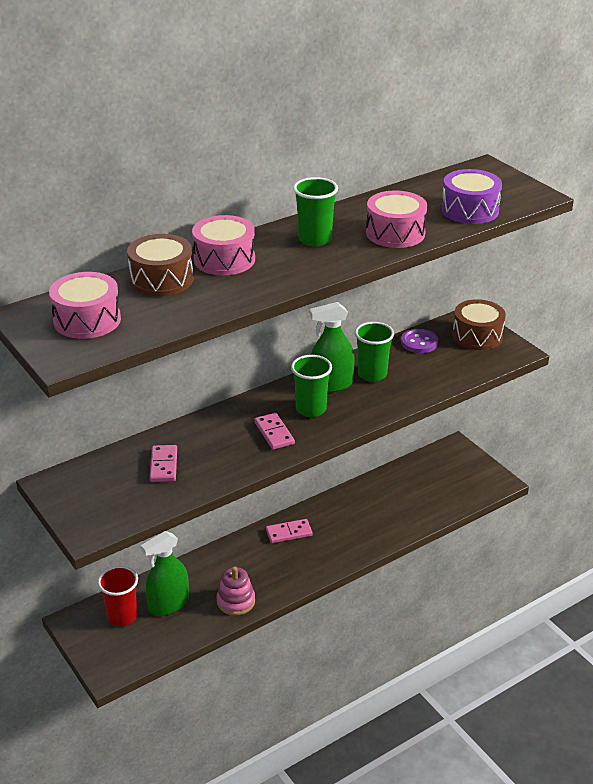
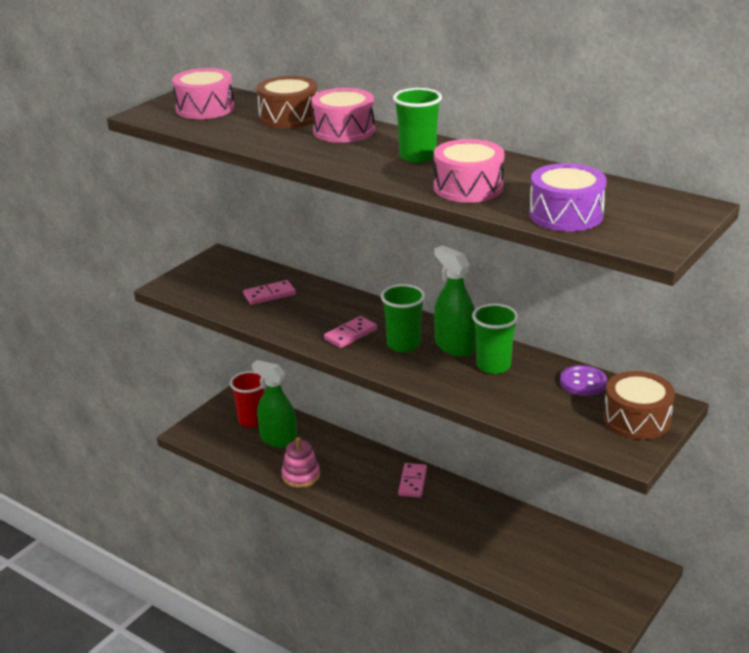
camera: 70 degrees right, 5 degrees down
(289, 533) = (413, 482): pink domino -> pink domino turned 45 degrees clockwise

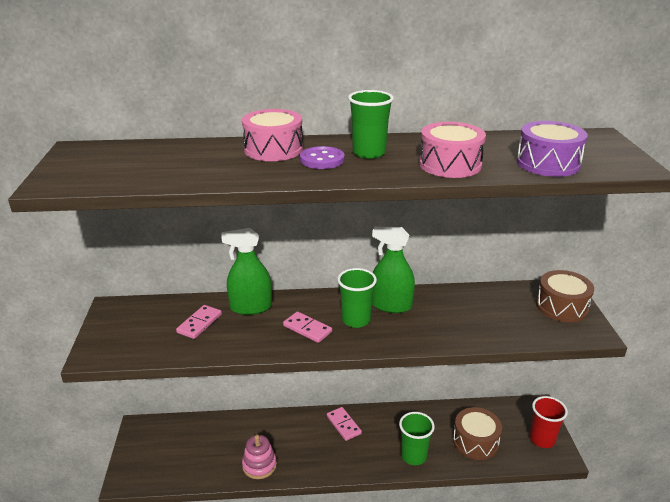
camera: 40 degrees left, 0 degrees up
(205, 108) = (109, 163): pink drum -> none
(252, 420) = (172, 439): red cup -> red cup (542, 439)
(278, 439) = (211, 444): green spray bottle -> green spray bottle (251, 307)
(289, 117) = (205, 151): brown drum -> brown drum (475, 441)
(350, 334) = (307, 329): pink domino -> pink domino turned 60 degrees counterclockwise
(493, 366) = (434, 308): green cup -> green cup (413, 456)
(583, 382) = (500, 295): purple button -> purple button (322, 160)

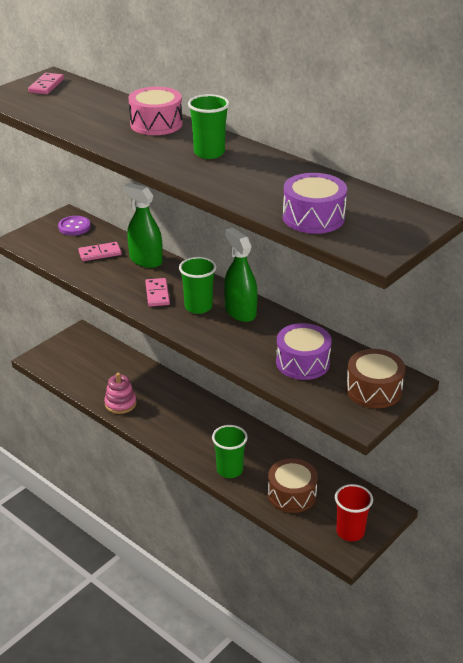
camera: 45 degrees right, 5 degrees up
(322, 160) = (168, 144): purple button -> purple button (74, 227)
(343, 425) = (210, 417): pink domino -> pink domino (46, 86)
(450, 164) = (241, 185): pink drum -> none
(493, 316) = (302, 362): none -> purple drum

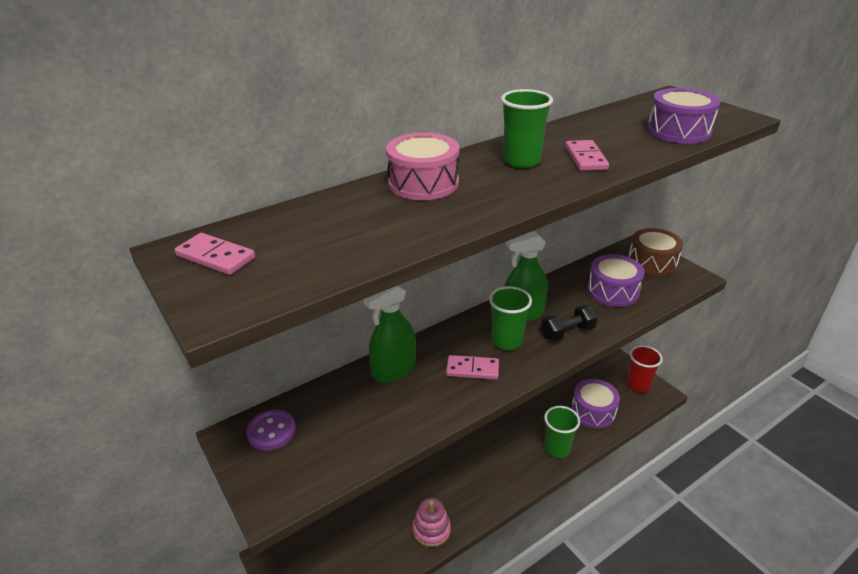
camera: 75 degrees left, 0 degrees up
(100, 253) = (358, 411): pink domino -> pink domino (586, 158)
(222, 337) = (567, 332): none -> black dumbbell
(292, 494) = (593, 411): brown drum -> purple drum

